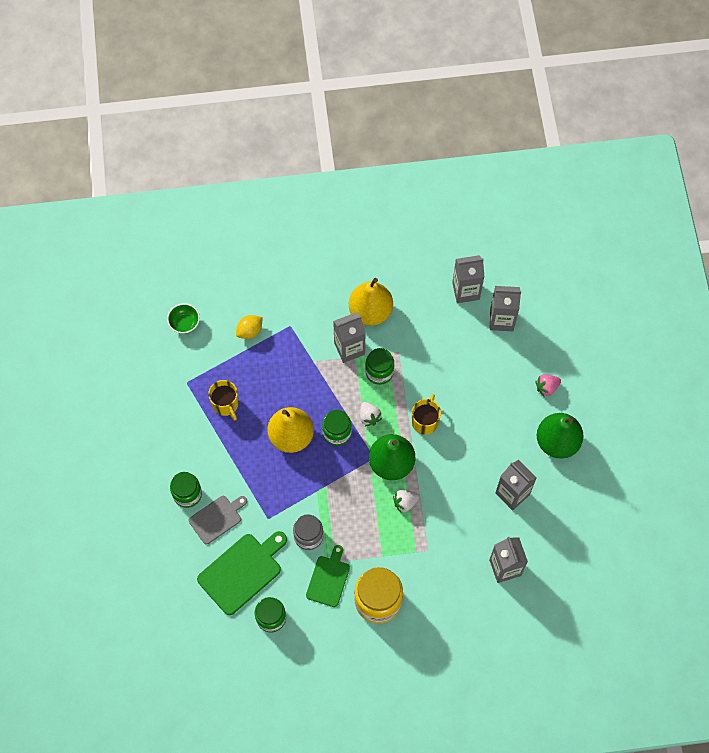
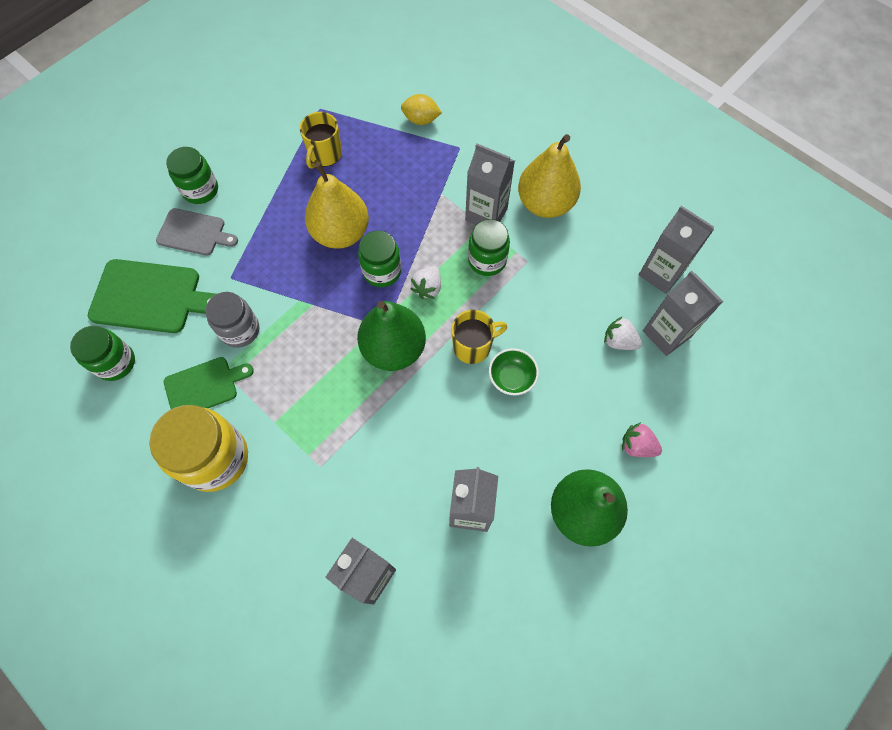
camera: 50 degrees right, 0 degrees up
(185, 323) = (378, 66): green bowl -> green bowl (511, 378)
(405, 502) = (359, 398): white strawberry -> white strawberry (619, 341)

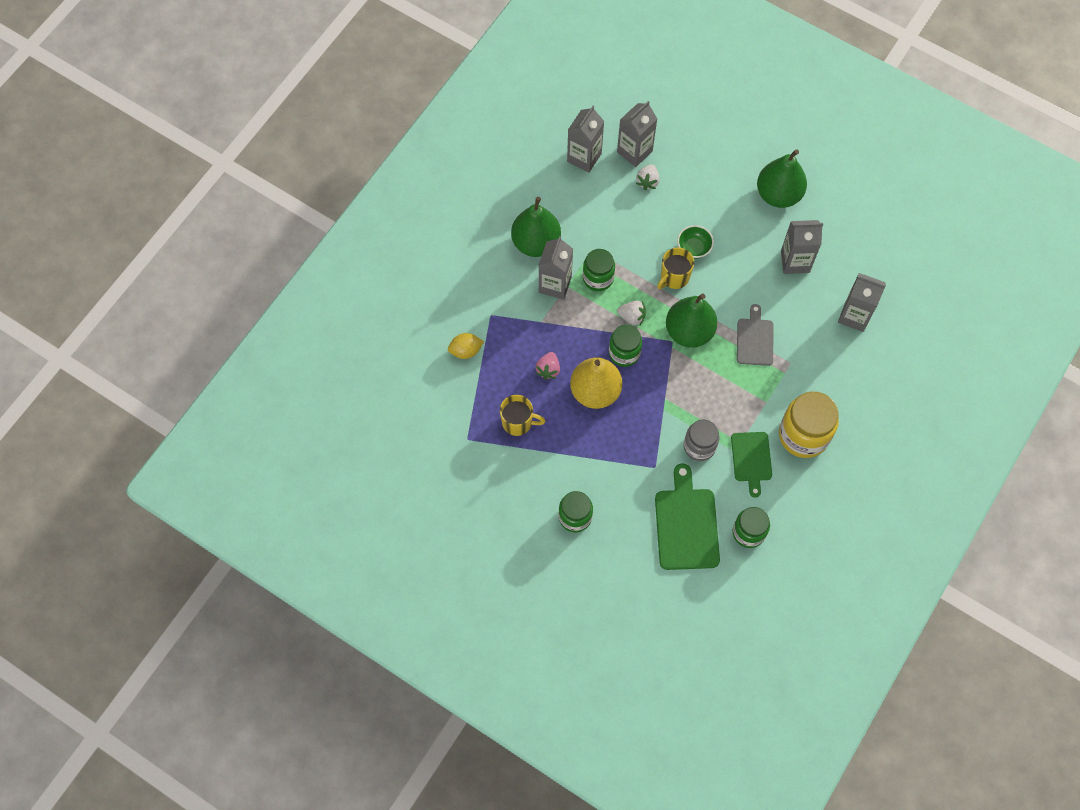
camera: 100 degrees left, 0 degrees up
(194, 233) = (619, 509): grey cutting board -> grey cutting board (755, 339)
(204, 386) = (751, 459): green cutting board -> green cutting board turned 150 degrees counterclockwise
(421, 120) = (466, 351): yellow lemon -> yellow lemon turned 75 degrees clockwise
(473, 346) = (674, 277): yellow mug -> yellow mug turned 105 degrees counterclockwise
(545, 203) = (536, 243): yellow pear -> green pear
(637, 446) = (724, 165): pink strawberry -> pink strawberry (548, 370)

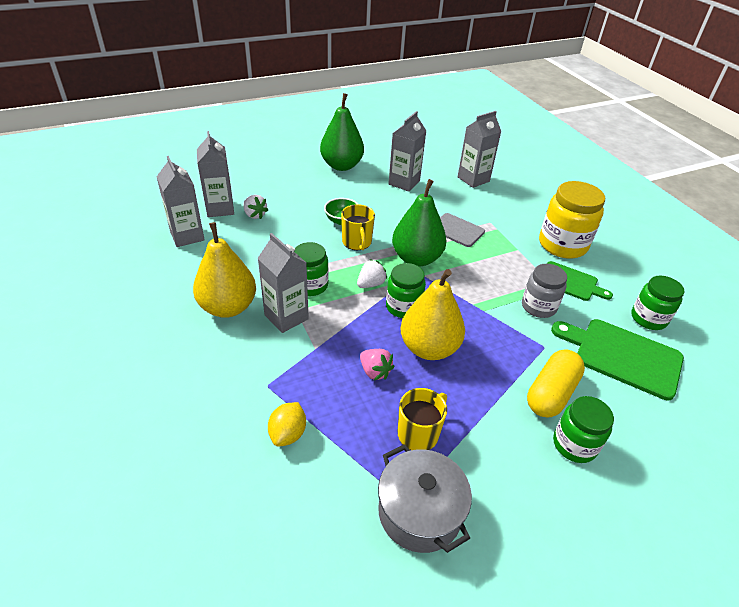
camera: 60 degrees left, 25 degrees down
(465, 450) = (419, 512): none -> grey pot
(536, 243) = (228, 307): green pear -> yellow pear
(610, 487) = (551, 393): none -> yellow capsule

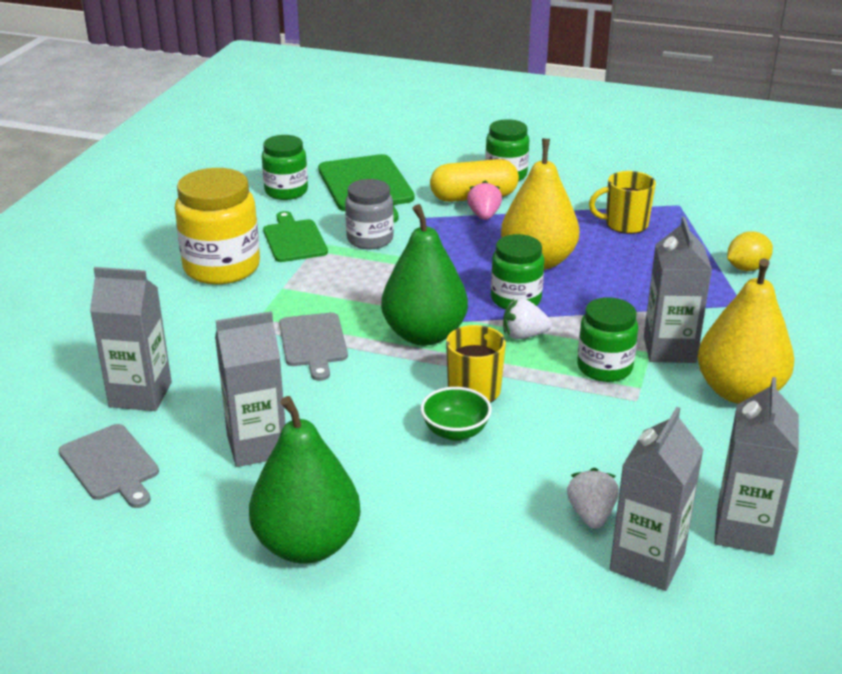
camera: 135 degrees left, 10 degrees down
(375, 371) = (617, 269): pink strawberry -> pink strawberry (484, 216)
(419, 512) = (674, 198): grey pot -> none
(437, 158) = (111, 465): none -> grey cutting board

